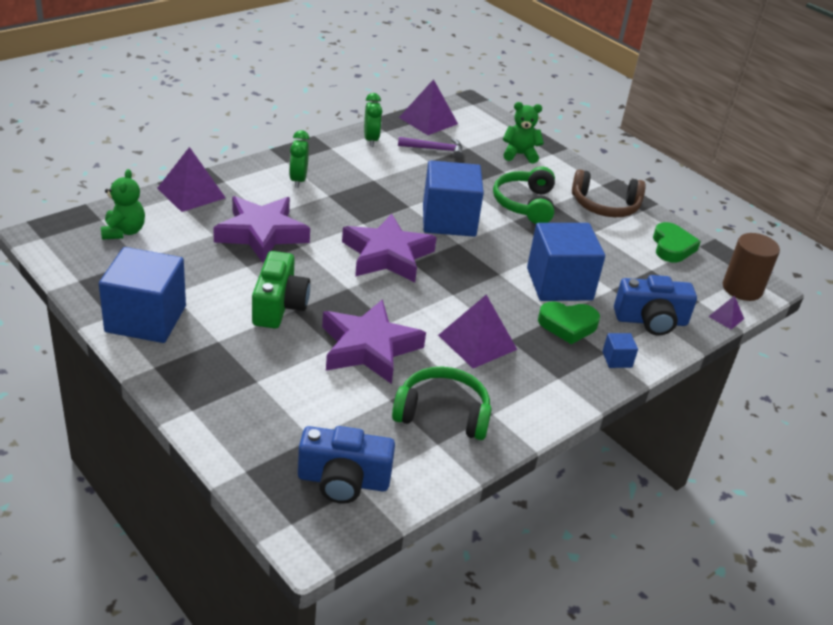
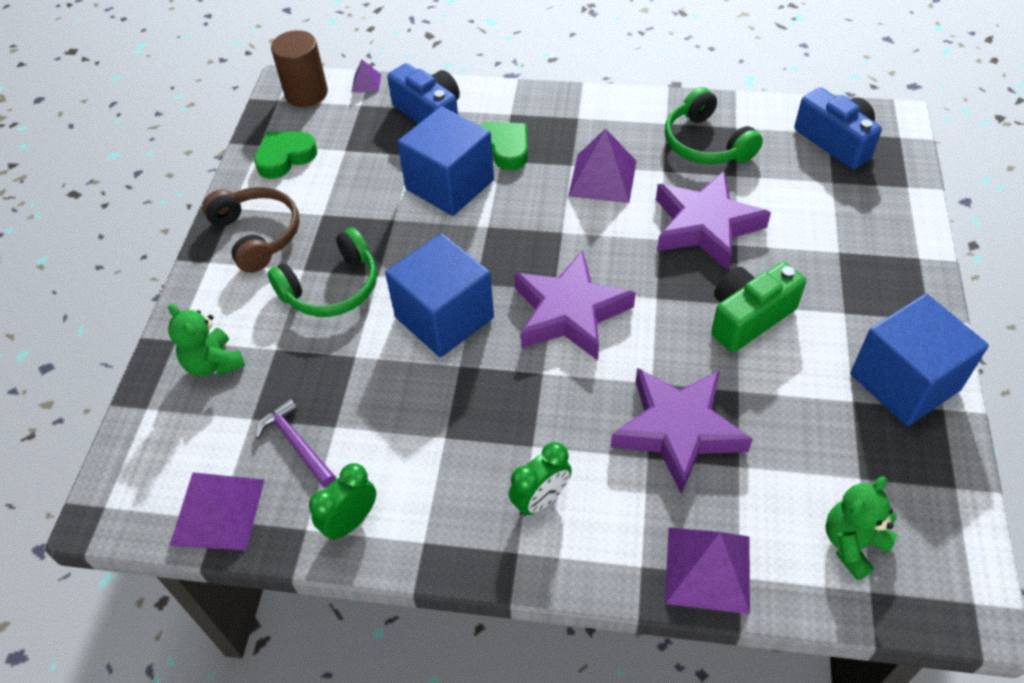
camera: 125 degrees left, 15 degrees up
(617, 359) = (510, 104): blue cube -> none

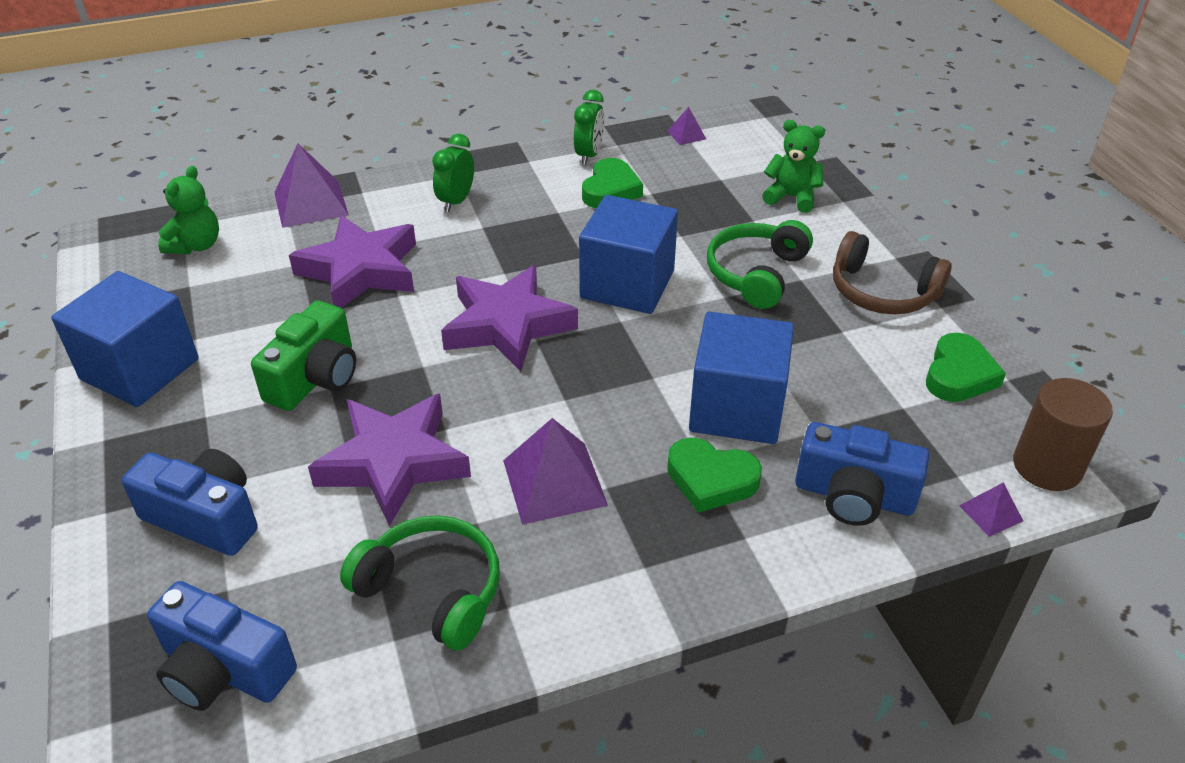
camera: 150 degrees right, 10 degrees down
(217, 511) = (686, 135): purple pyramid -> purple pyramid, size x0.50
(296, 443) = (670, 177): purple hammer -> none
(370, 449) = (610, 190): none -> green heart
(846, 230) = (205, 517): none -> blue camera

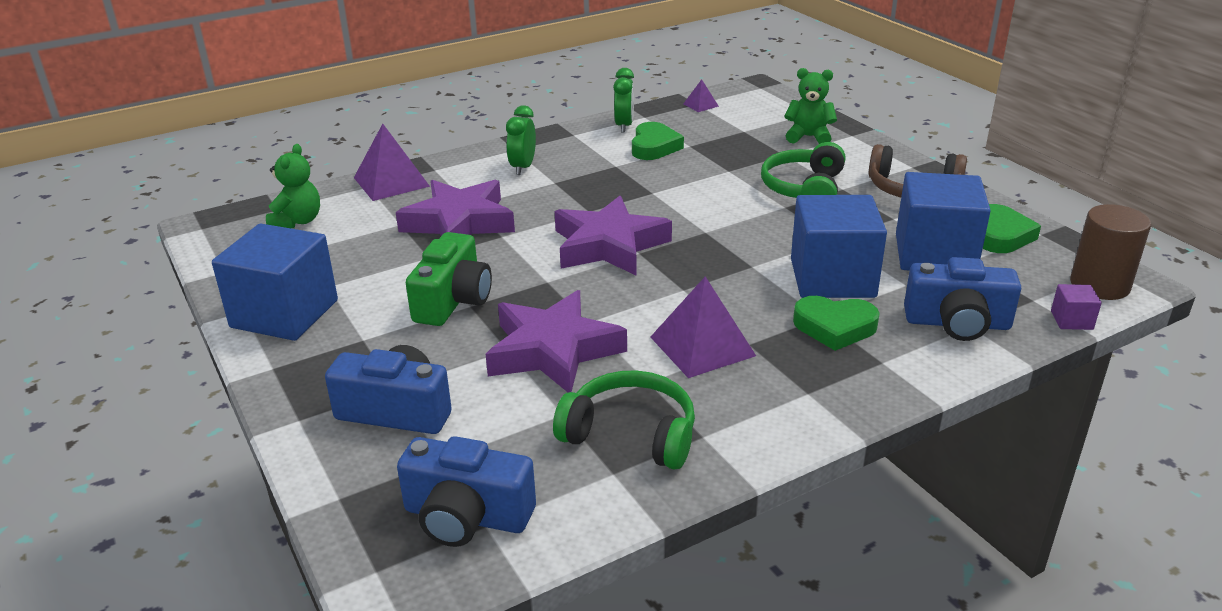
camera: 10 degrees left, 10 degrees down
(627, 284) = (699, 207): blue cube -> blue cube (934, 254)
(991, 513) = (1071, 320): purple pyramid -> purple cube

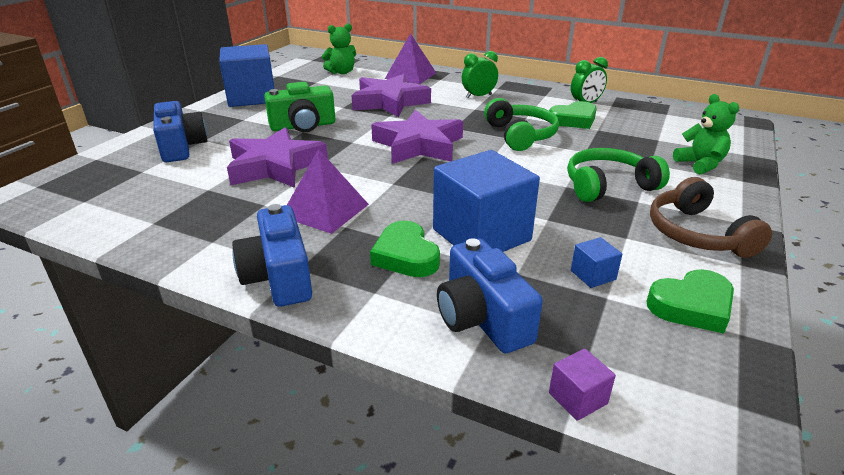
camera: 55 degrees right, 0 degrees up
(467, 516) = (90, 194): blue camera -> blue camera (279, 277)
(631, 434) = (199, 216): green headphones -> green headphones (520, 135)
(700, 105) = (667, 115): purple pyramid -> none
(934, 254) = (593, 275): blue cube -> blue cube, size x0.41
(1099, 285) = (687, 406): brown cylinder -> none

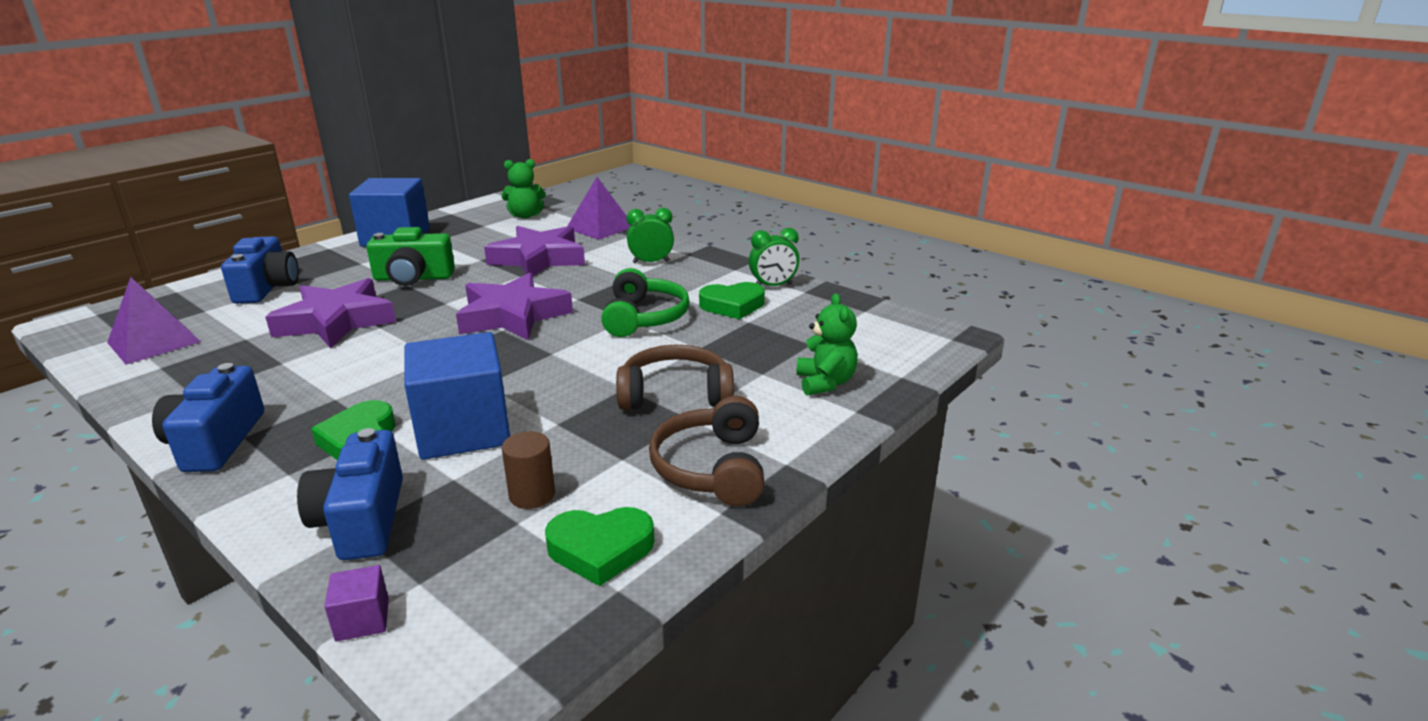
camera: 15 degrees right, 5 degrees down
(325, 210) = (334, 377): purple pyramid -> purple pyramid (154, 342)
(593, 275) = (532, 495): blue cube -> brown cylinder
(608, 186) = (675, 394): green headphones -> brown headphones

